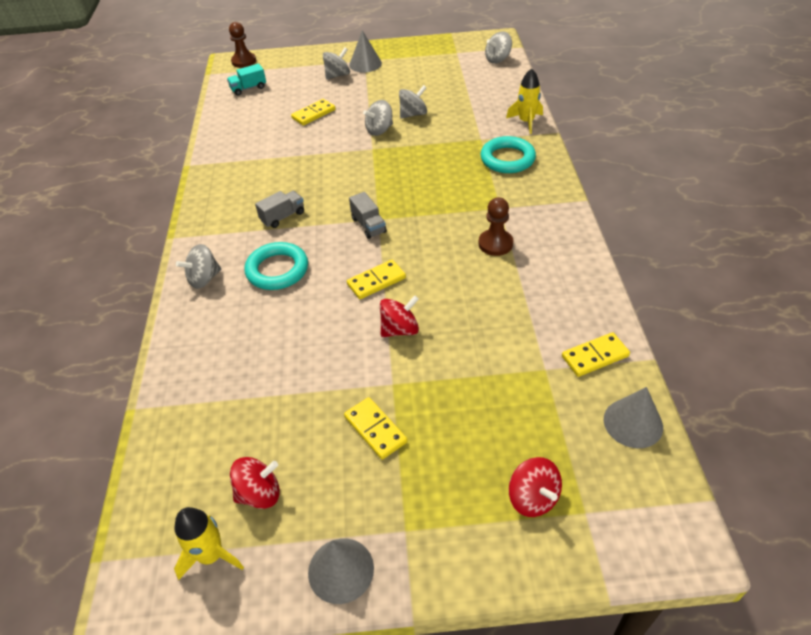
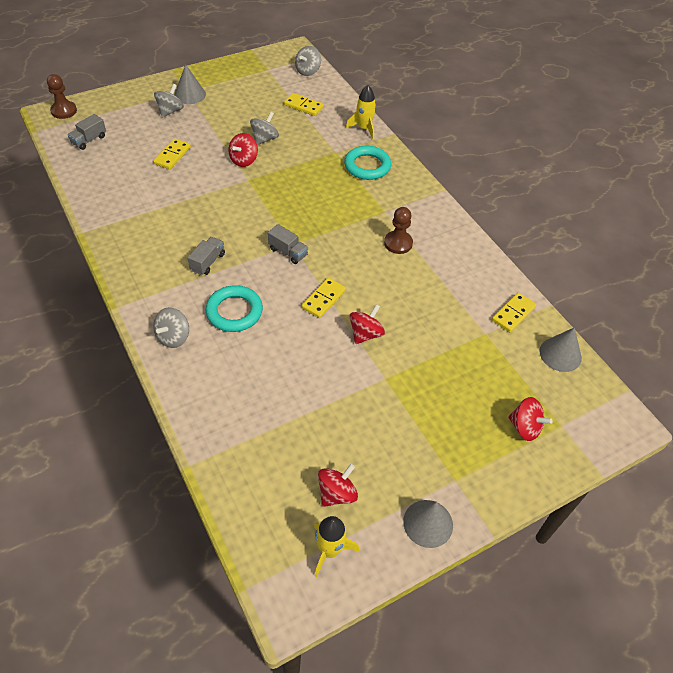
camera: 30 degrees left, 5 degrees up
(248, 88) = (89, 140): turquoise truck -> grey truck
(375, 429) = (393, 417): yellow domino -> yellow domino (303, 106)
(379, 130) = (244, 160): grey spinning top -> red spinning top

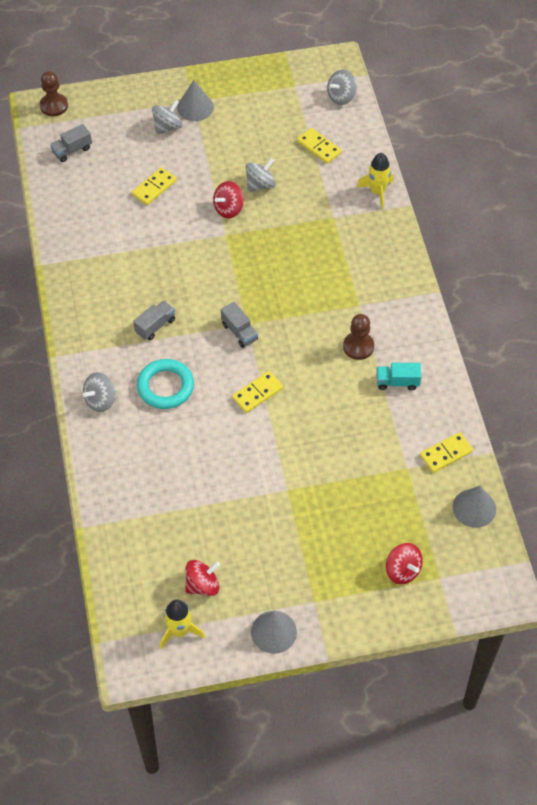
camera: 20 degrees right, 5 degrees up
(365, 334) = (285, 440): red spinning top -> none
(367, 166) = (362, 243): turquoise ring -> none
(444, 264) = (397, 382): none -> turquoise truck

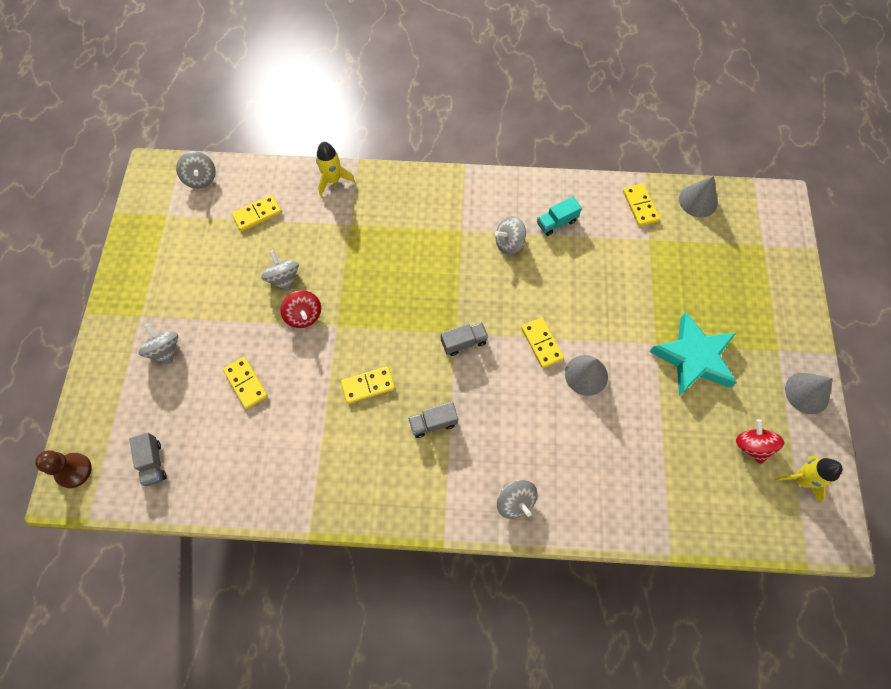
camera: 75 degrees left, 10 degrees up
(155, 326) = (433, 423): grey truck -> grey truck turned 75 degrees counterclockwise
(165, 387) = (513, 430): turquoise ring -> none
(176, 271) = (368, 386): none -> yellow domino
(195, 107) = (150, 316): grey cone -> grey cone (586, 375)
(282, 524) = (693, 358): none -> turquoise star
(358, 346) = (509, 243): brown pawn -> grey spinning top
(397, 382) = (556, 222): turquoise truck -> turquoise truck turned 45 degrees clockwise
(402, 570) = (753, 271): red spinning top -> none

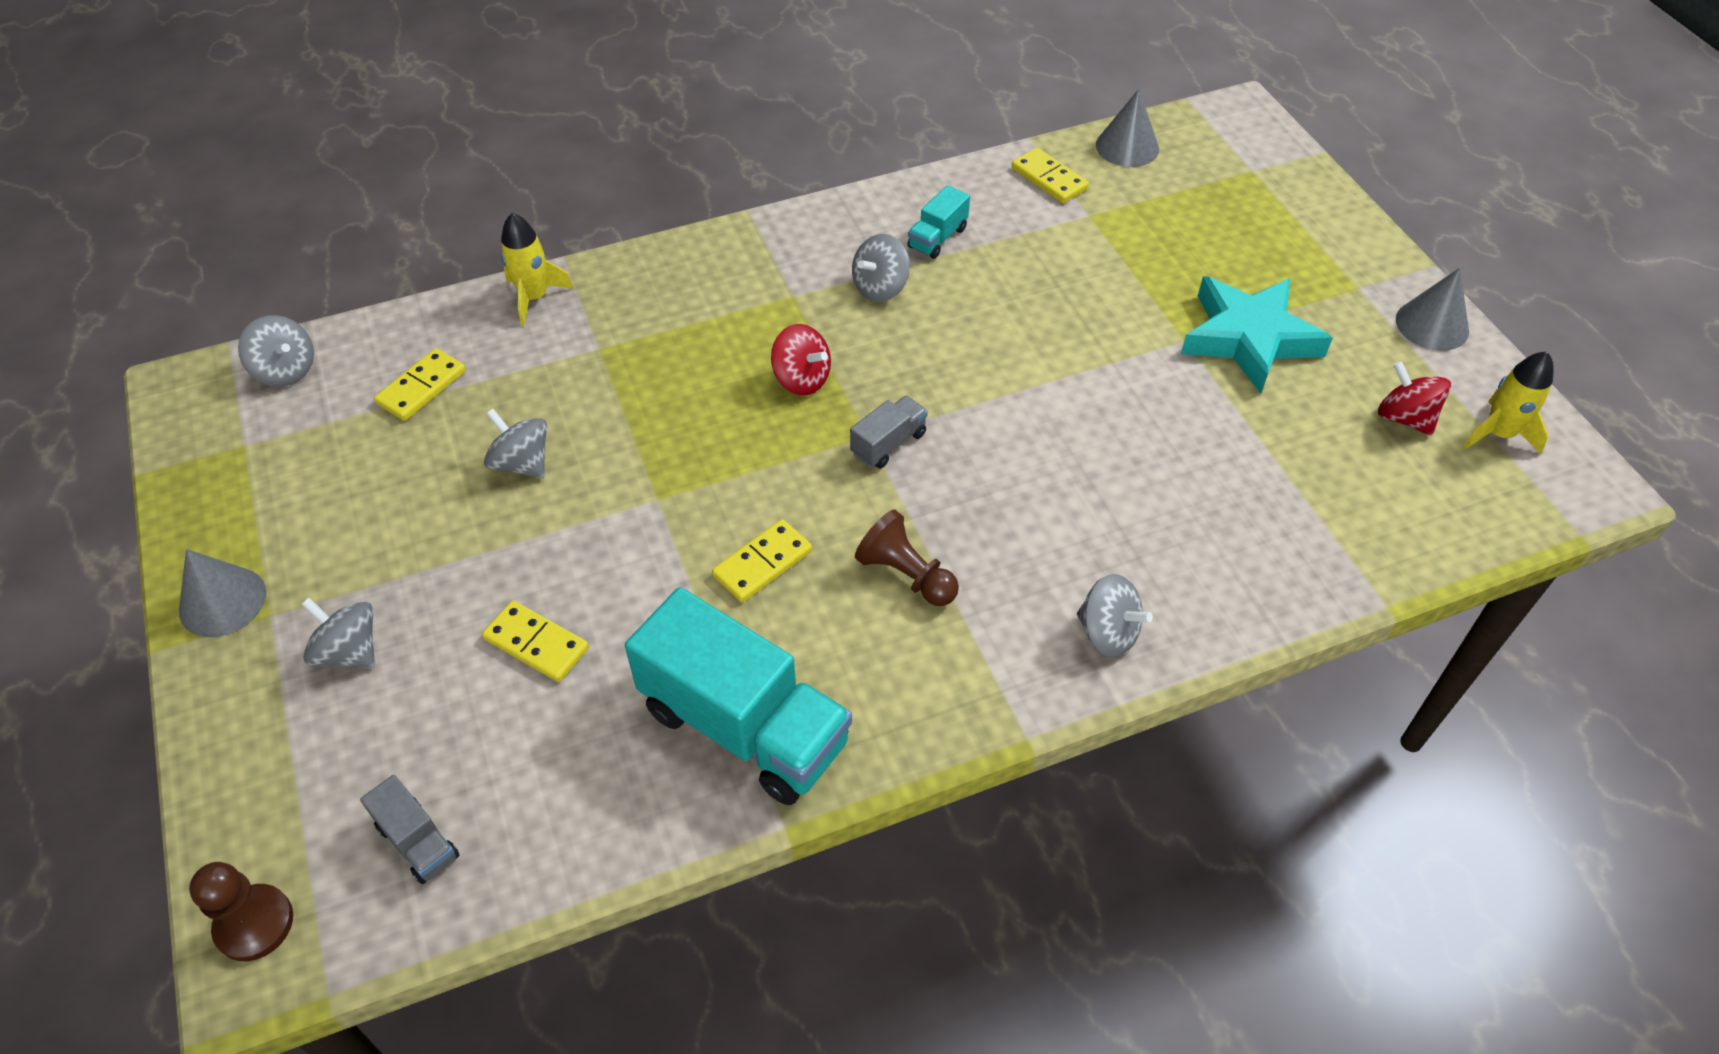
camera: 25 degrees left, 15 degrees down
(304, 315) = (589, 504): red spinning top -> red spinning top (801, 379)
(317, 471) = (744, 726): none -> turquoise truck
(433, 423) = (906, 575): grey truck -> brown pawn
(541, 343) = (1013, 401): yellow domino -> none
(586, 375) = (1108, 417): grey cone -> grey cone (222, 601)

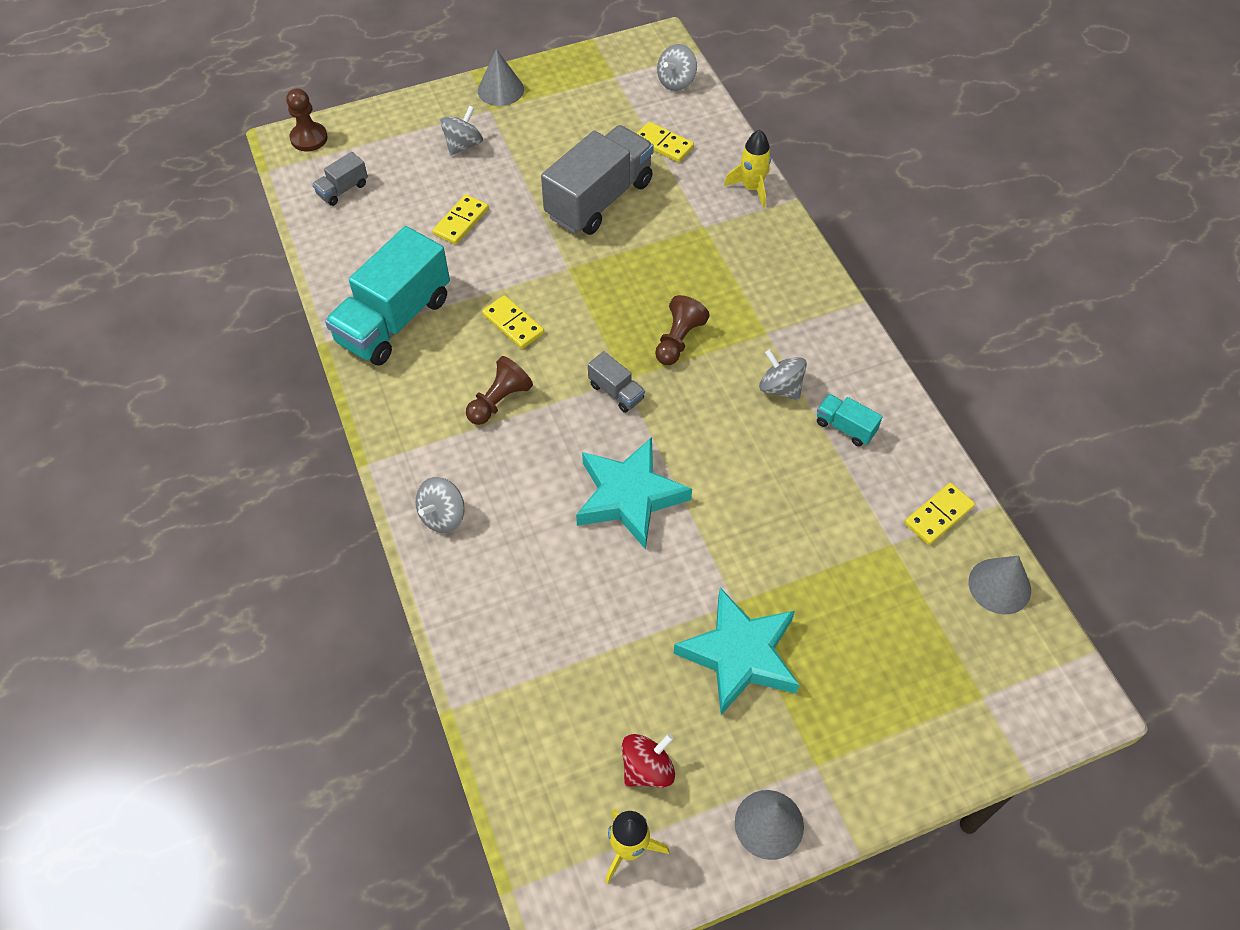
camera: 90 degrees right, 5 degrees up
(522, 463) = (599, 199): grey spinning top -> grey truck
(801, 379) = (678, 340): red spinning top -> brown pawn
(1053, 431) = (629, 496): none -> turquoise star

